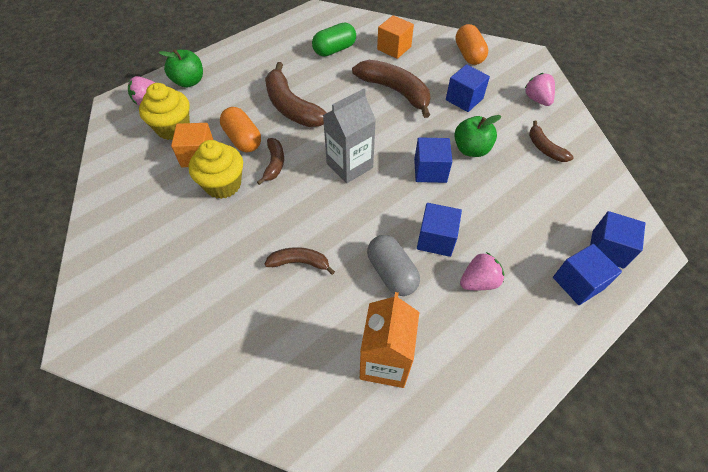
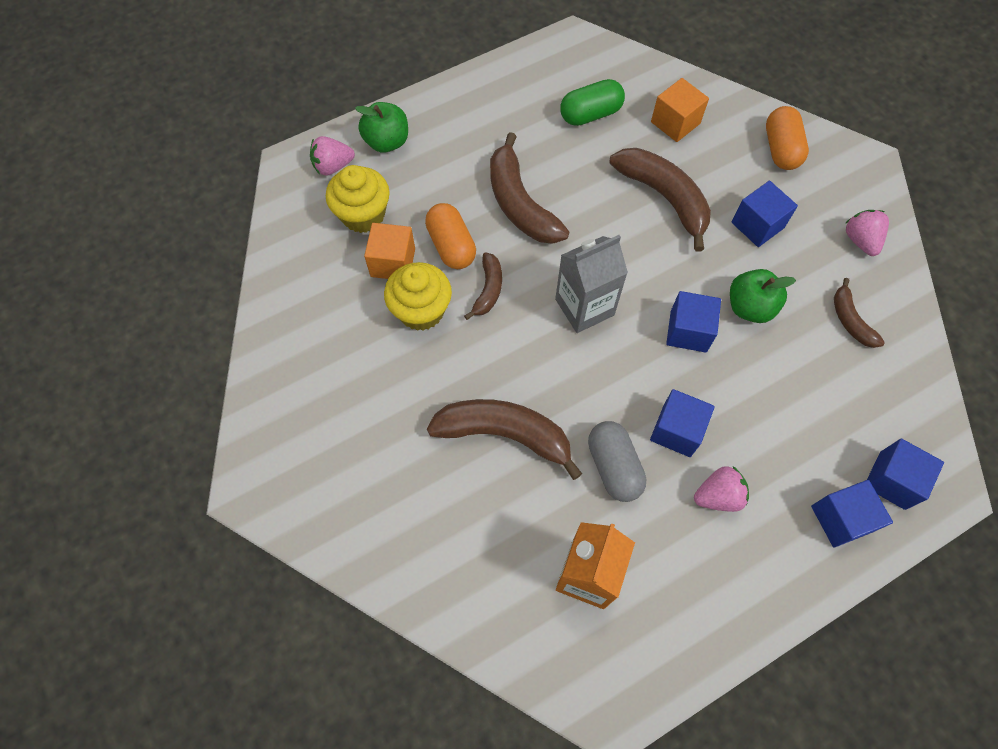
camera: 10 degrees right, 10 degrees up
(300, 262) = (505, 434): brown banana -> brown banana, size x1.85

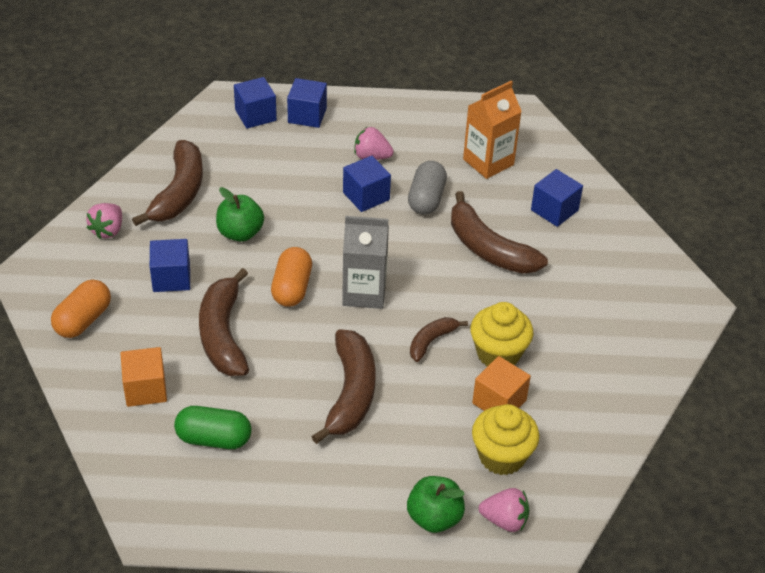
camera: 150 degrees left, 20 degrees down
(451, 246) = (438, 389): orange capsule -> orange capsule (292, 288)
(688, 331) = (301, 241): blue cube -> blue cube (554, 210)
(850, 320) = (179, 192): brown banana -> brown banana, size x1.85

